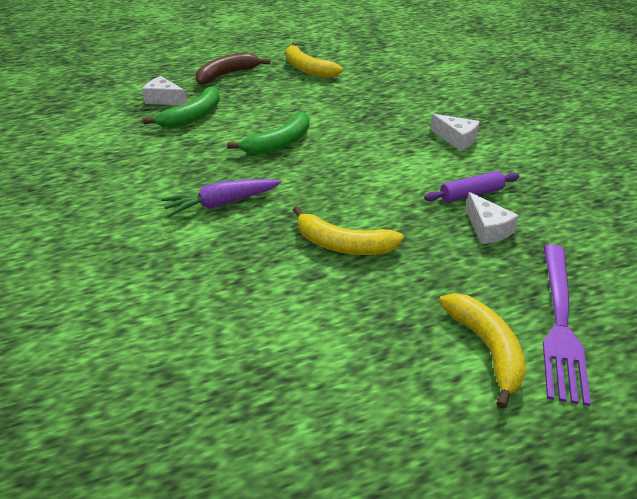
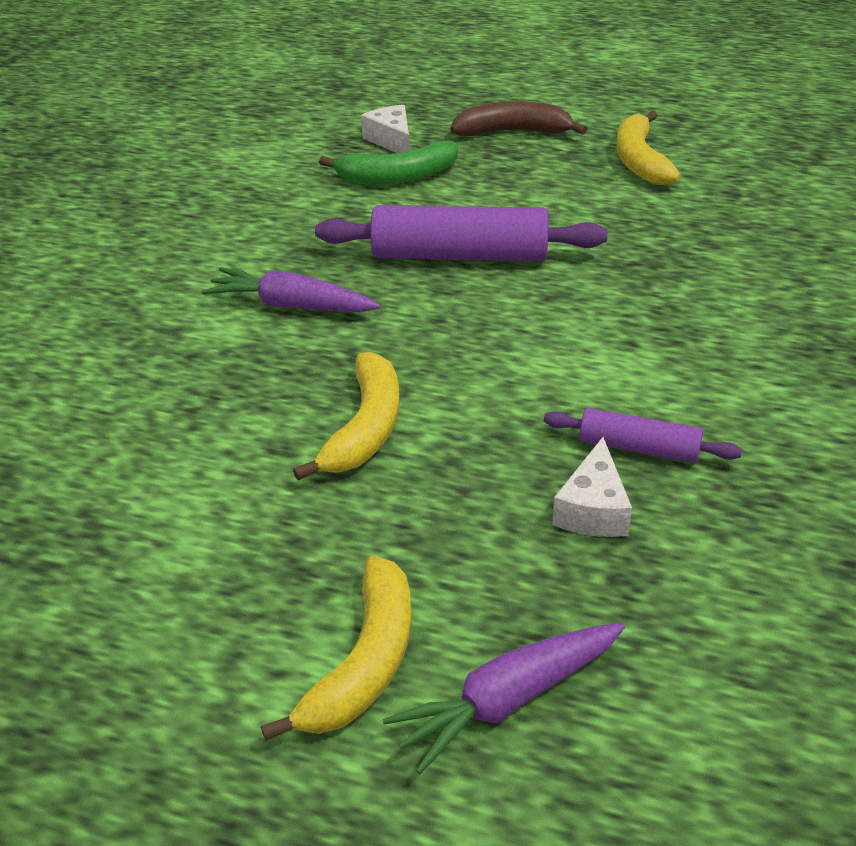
camera: 40 degrees right, 0 degrees up
(279, 143) = (460, 255): green banana -> purple rolling pin
(343, 244) = (365, 428): yellow banana -> yellow banana turned 135 degrees counterclockwise
(456, 139) = (732, 355): white cheese -> none
(560, 325) = (509, 700): purple fork -> purple carrot

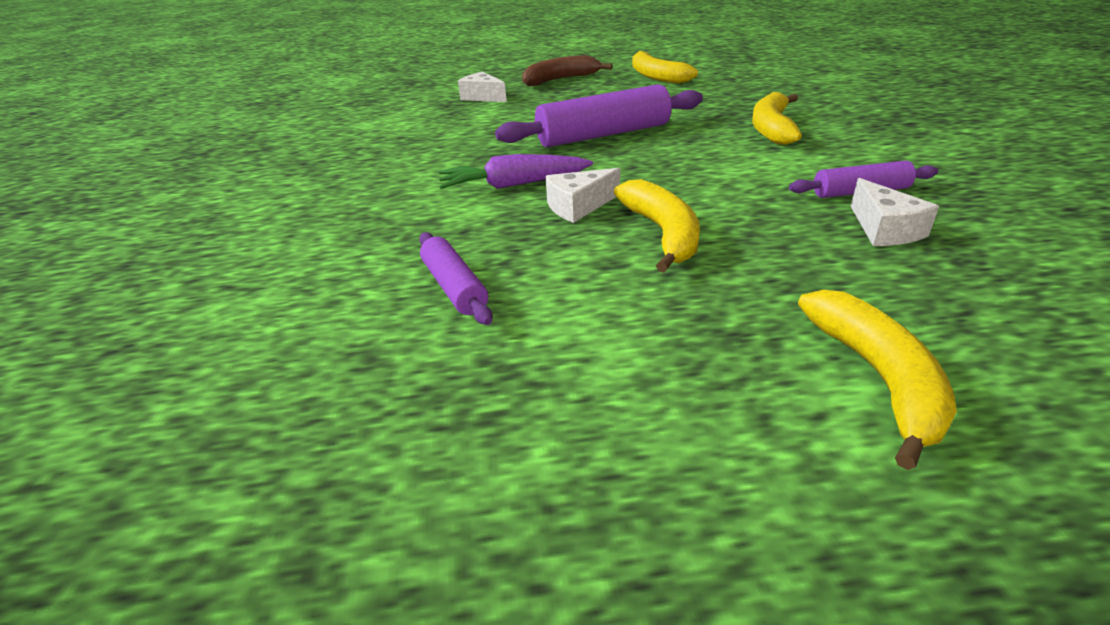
camera: 25 degrees left, 5 degrees down
(125, 423) = (454, 287): none -> purple rolling pin
(323, 360) = (578, 206): none -> white cheese
(397, 177) = (509, 111): green banana -> none
(509, 700) = (1017, 359): purple carrot -> none
(668, 309) = (771, 128): none -> yellow banana

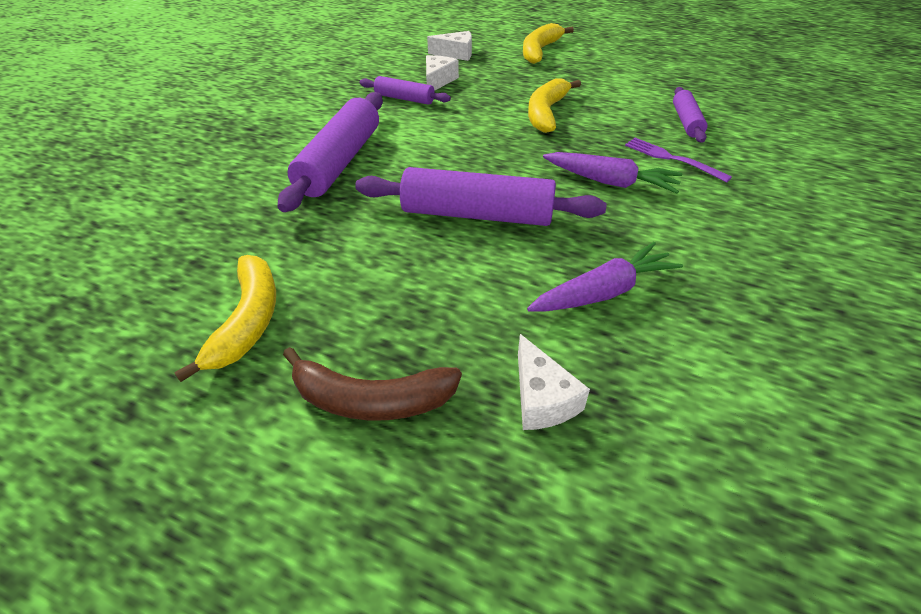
camera: 150 degrees left, 10 degrees up
(459, 226) = (671, 158): none -> purple fork
(474, 129) = (603, 292): none -> purple carrot
(578, 206) = (577, 146): white cheese -> white cheese (456, 54)
(771, 128) = (340, 162): yellow banana -> purple rolling pin

